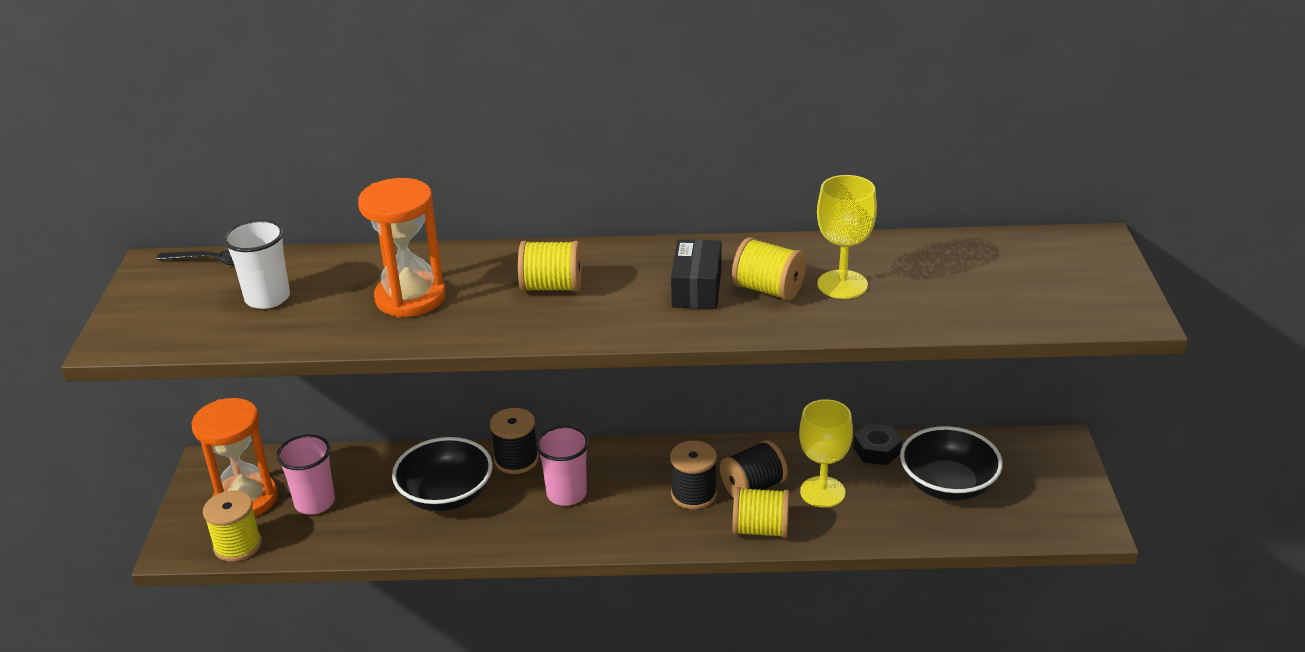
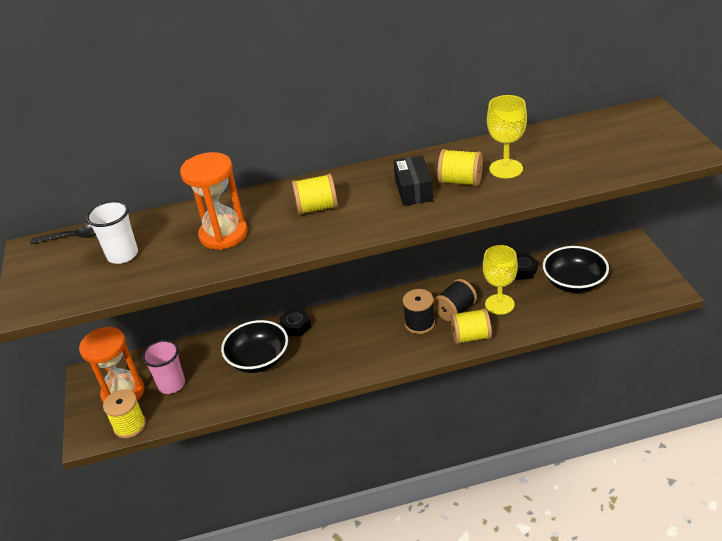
camera: 10 degrees left, 5 degrees up
(516, 460) = (296, 326): black spool -> black nut
(566, 494) = (338, 341): pink cup -> none

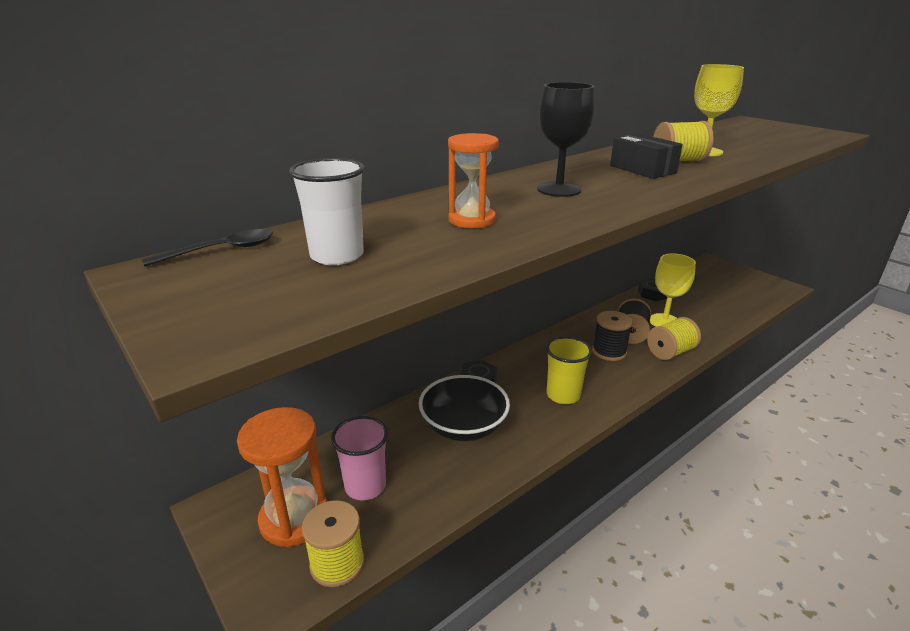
camera: 30 degrees left, 10 degrees down
(223, 234) = (472, 220): orange hourglass -> orange hourglass, size x0.66
(317, 208) = (559, 189): yellow spool -> black goblet
(347, 353) = (563, 395): none -> yellow cup
(574, 283) = (705, 295): black bowl -> none

